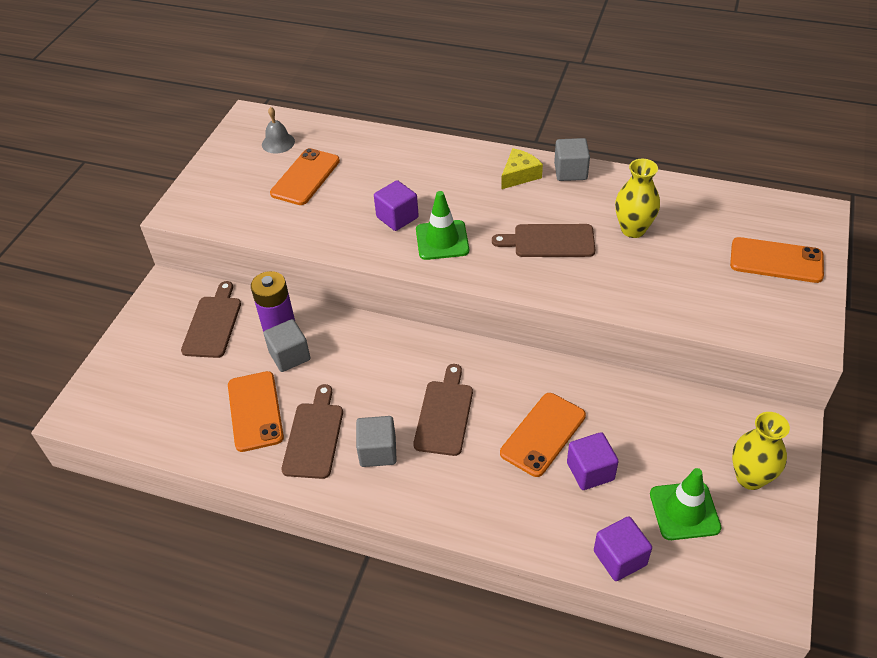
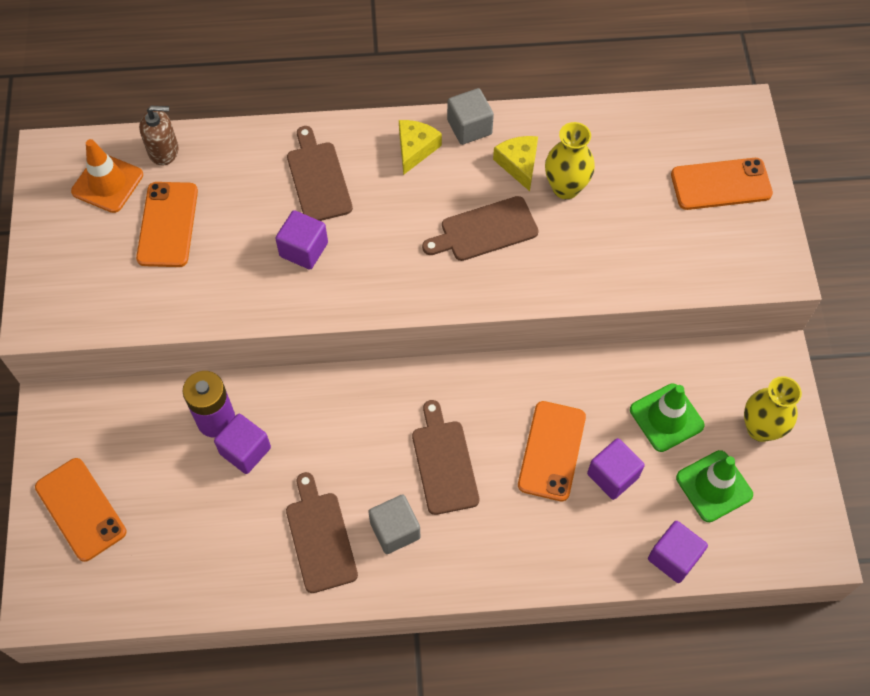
camera: 25 degrees left, 15 degrees up
(213, 324) = (135, 440): brown cutting board -> brown cutting board (318, 178)
(255, 411) = (241, 531): orange phone -> orange phone (80, 509)
(278, 143) = (107, 183): grey bell -> orange traffic cone
(289, 356) = (245, 451): grey cube -> purple cube
(329, 133) = (164, 151): none -> brown soap dispenser
(442, 240) = (368, 265): green traffic cone -> green traffic cone (666, 417)
(600, 204) = (519, 164): none -> yellow cheese

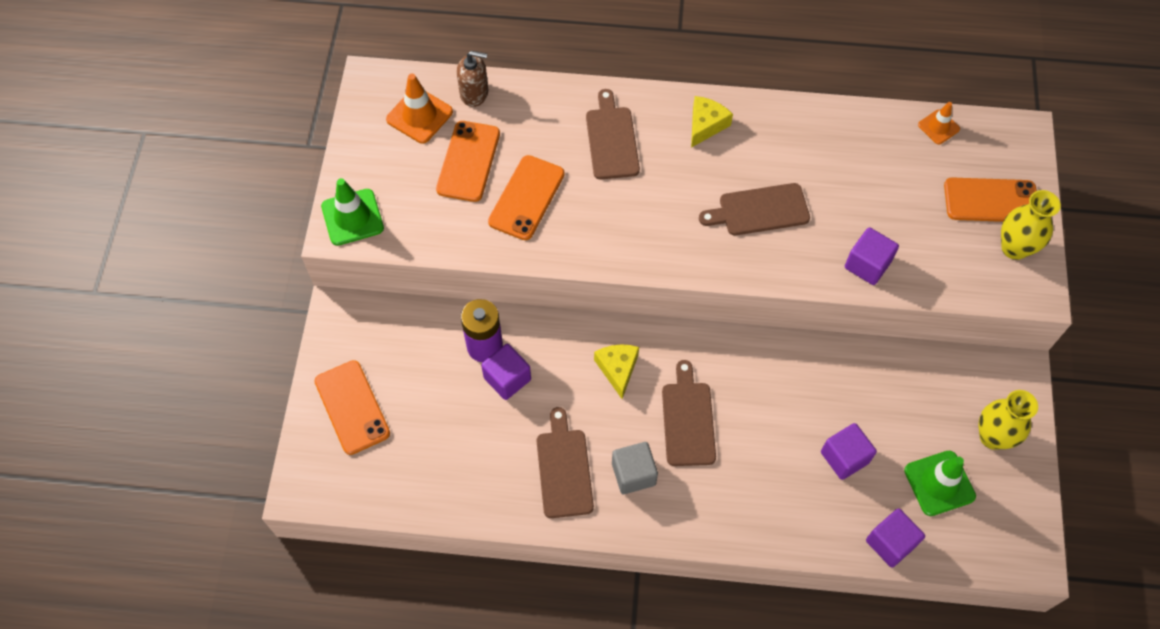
camera: 10 degrees right, 0 degrees up
(303, 249) = (589, 203): purple cube -> purple cube (867, 265)
(469, 127) = (759, 112): grey cube -> none
(519, 164) = (801, 153): yellow cheese -> yellow cheese (618, 369)
(551, 451) = (790, 425): orange phone -> orange phone (526, 198)
(565, 188) = (841, 182): yellow vase -> yellow vase (1014, 248)
(656, 116) = (938, 127): none -> orange traffic cone
(666, 417) = (904, 412): green traffic cone -> green traffic cone (352, 217)

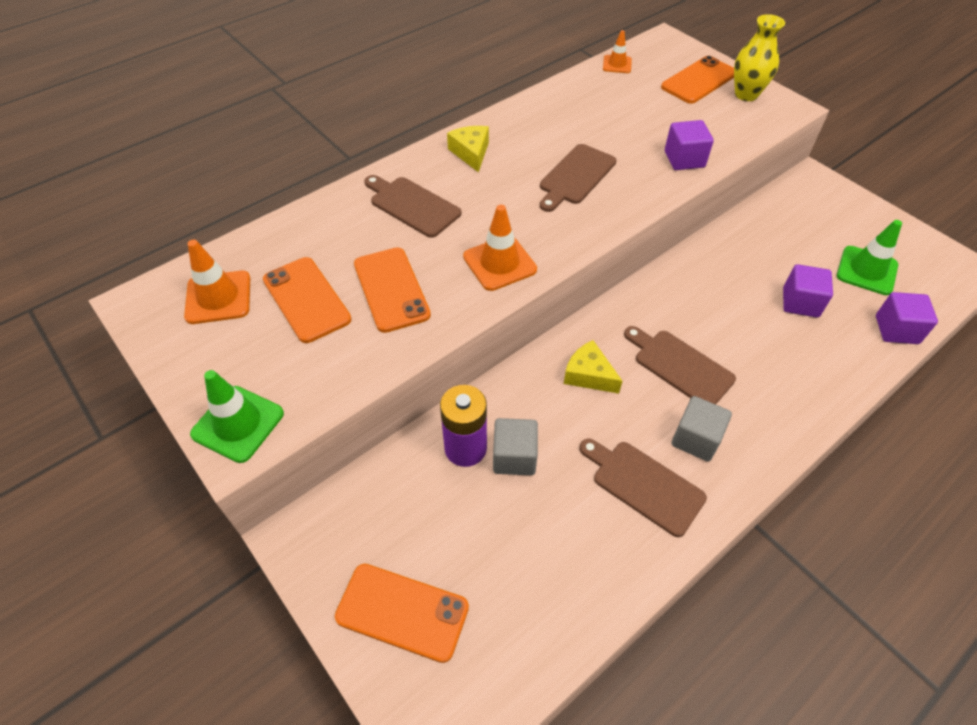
camera: 45 degrees left, 10 degrees down
(474, 93) = (254, 249): brown soap dispenser -> none
(507, 379) = (514, 457): purple cube -> grey cube
(617, 237) = (499, 263): none -> orange traffic cone
(992, 437) = (852, 221): yellow vase -> none

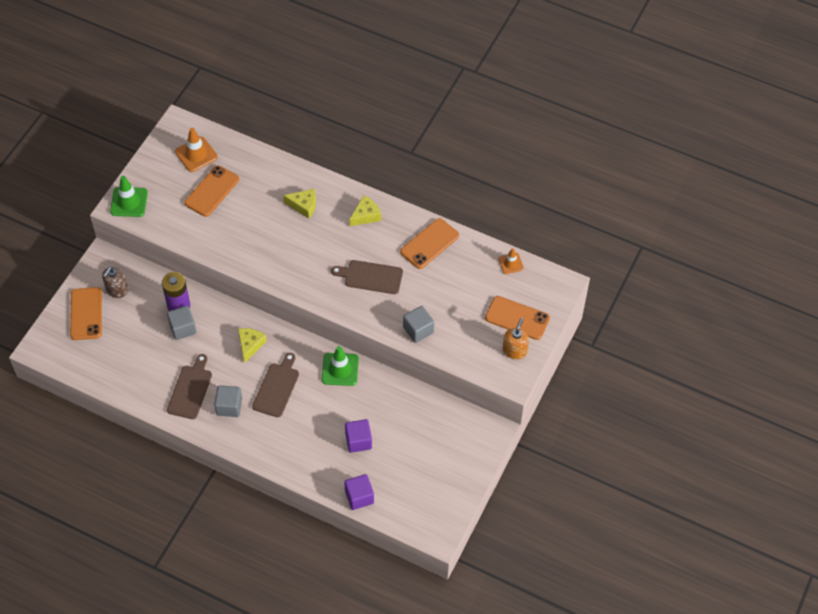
camera: 65 degrees right, 5 degrees up
(379, 537) = (117, 290): none -> brown soap dispenser
(391, 289) = (235, 224): orange phone -> orange phone (429, 244)
(412, 205) = (304, 206): brown cutting board -> yellow cheese
(499, 263) = (277, 264): orange traffic cone -> none
(684, 159) = (418, 330): purple cube -> grey cube
(746, 94) = (514, 350): yellow vase -> orange soap dispenser
(866, 270) = (407, 475): green traffic cone -> green traffic cone (340, 369)

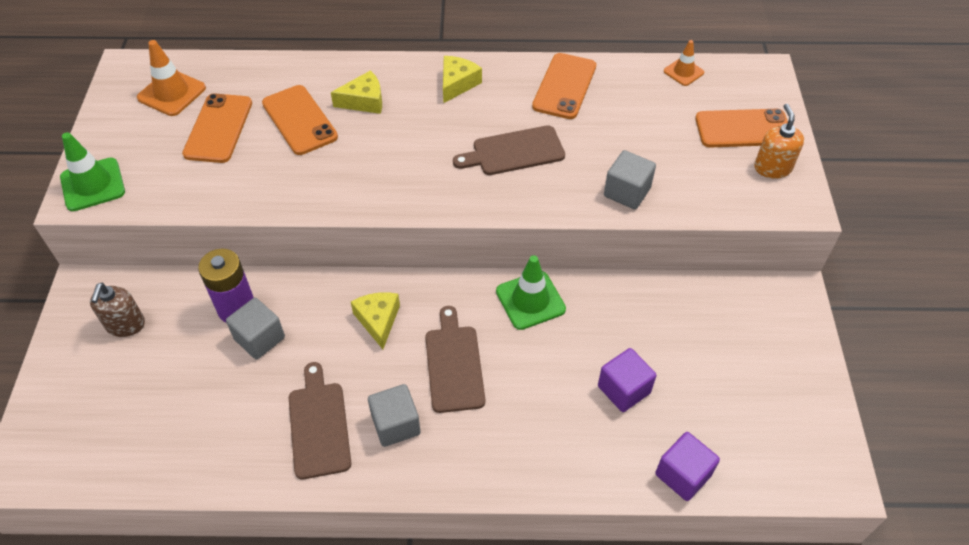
camera: 25 degrees left, 5 degrees down
(86, 314) = (87, 380): orange phone -> orange phone (299, 120)

